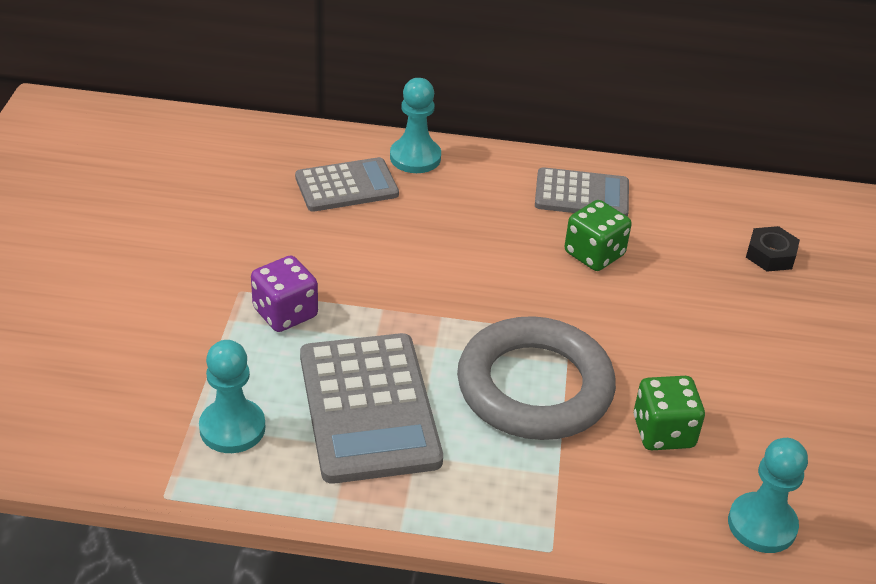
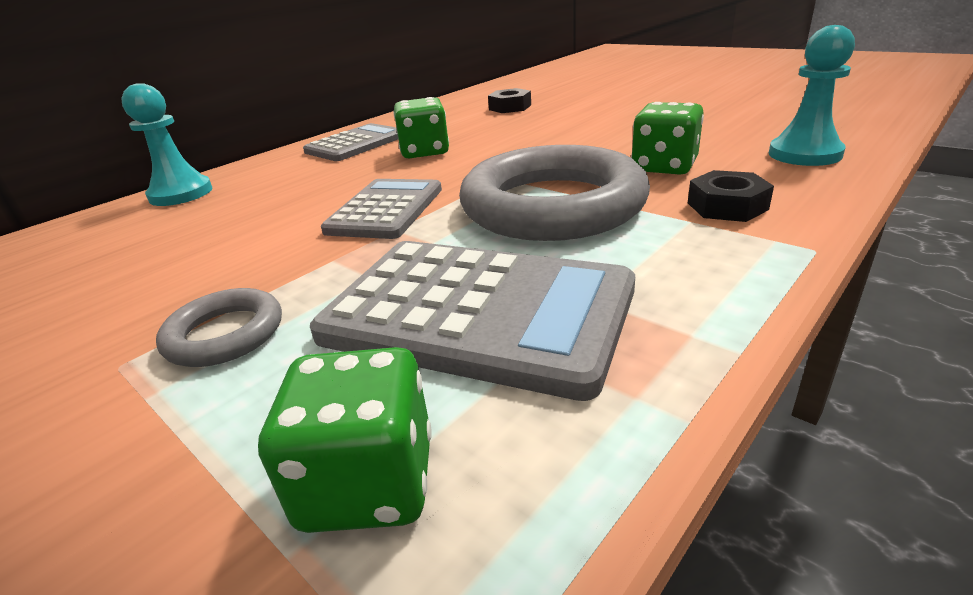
camera: 50 degrees left, 10 degrees down
(232, 428) = (368, 482): turquoise pawn -> green dice
(285, 313) = (225, 334): purple dice -> grey ring
(346, 186) = (135, 235): grey calculator -> grey calculator (386, 210)
(598, 490) = (727, 206): none -> black nut

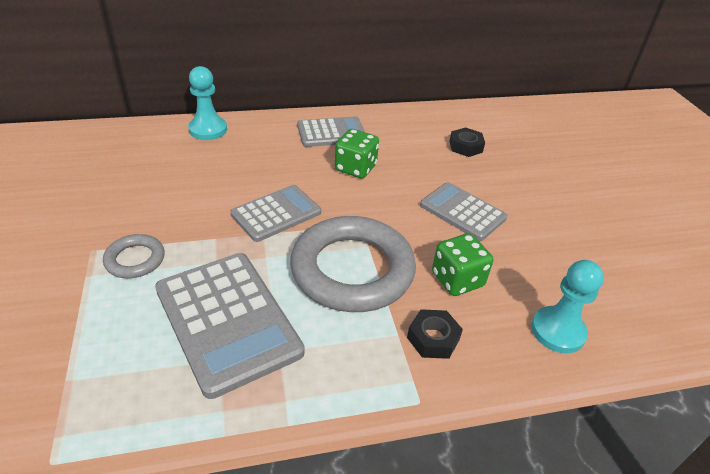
camera: 30 degrees right, 10 degrees up
(368, 482) = (108, 372): green dice -> none
(582, 134) = (462, 211): none -> grey calculator

